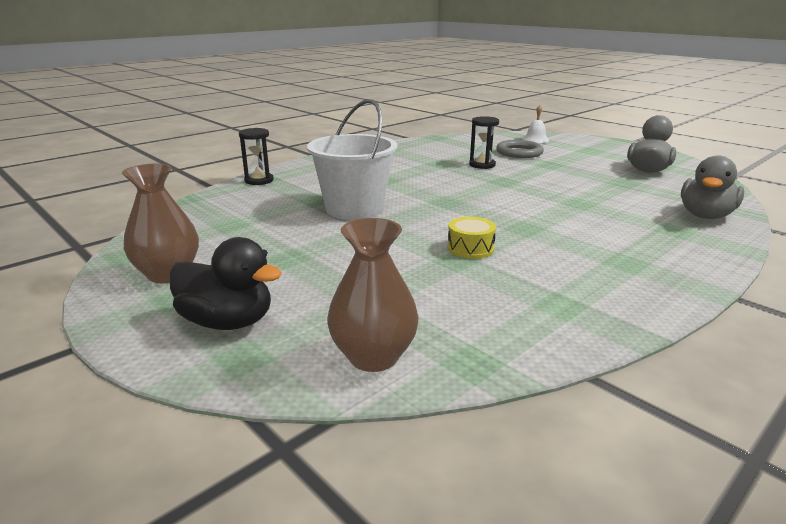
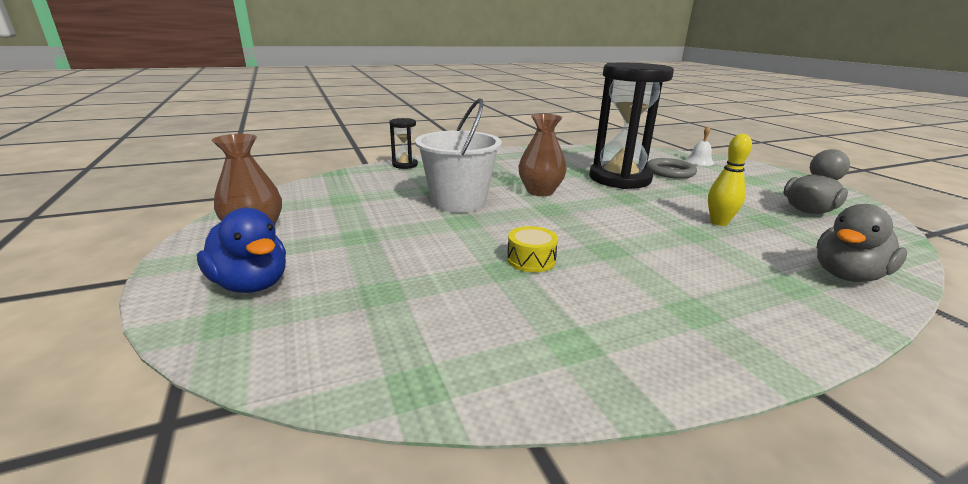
camera: 20 degrees right, 0 degrees up
(228, 322) = (251, 284): black duck -> blue duck
(373, 356) = (331, 351): brown vase -> brown vase (540, 191)
(482, 165) = (619, 179): black hourglass -> black hourglass, size x2.30
(591, 191) = (719, 222): none -> yellow bowling pin

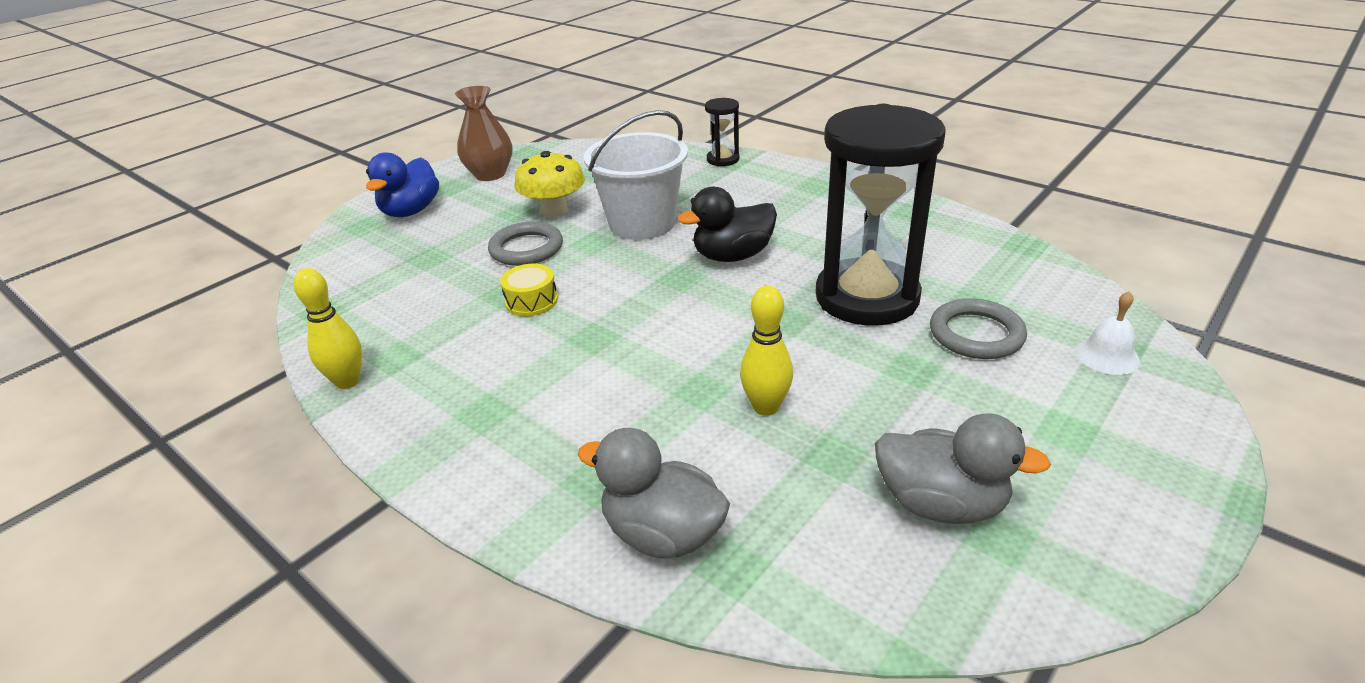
camera: 65 degrees right, 10 degrees up
(386, 222) = (554, 211): none -> yellow mushroom
(436, 245) = (526, 248): none -> grey ring
(540, 191) = (732, 256): brown vase -> black duck
(603, 385) = (347, 381): none -> yellow bowling pin

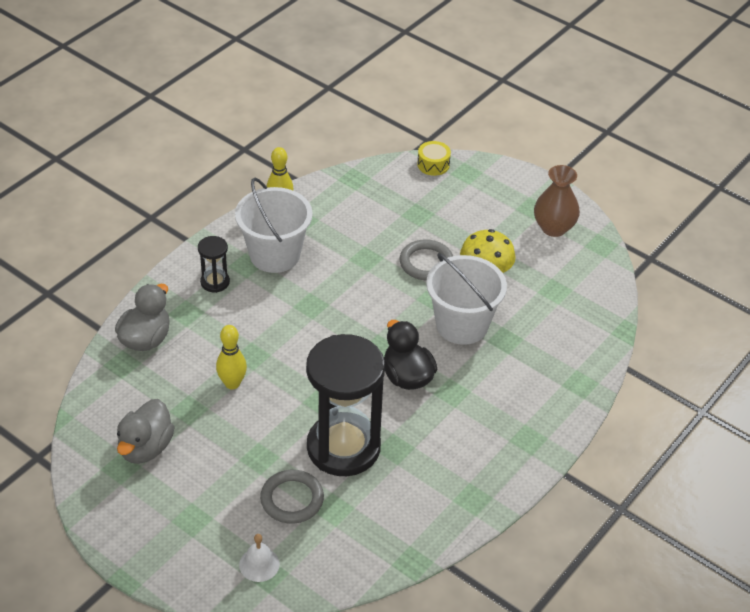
camera: 85 degrees right, 10 degrees up
(411, 211) = (488, 193): blue duck -> none
(469, 380) = (274, 255): none -> white bucket
(531, 301) = (356, 272): yellow drum -> yellow drum (433, 164)
(723, 159) = (584, 378): black hourglass -> black hourglass (215, 282)

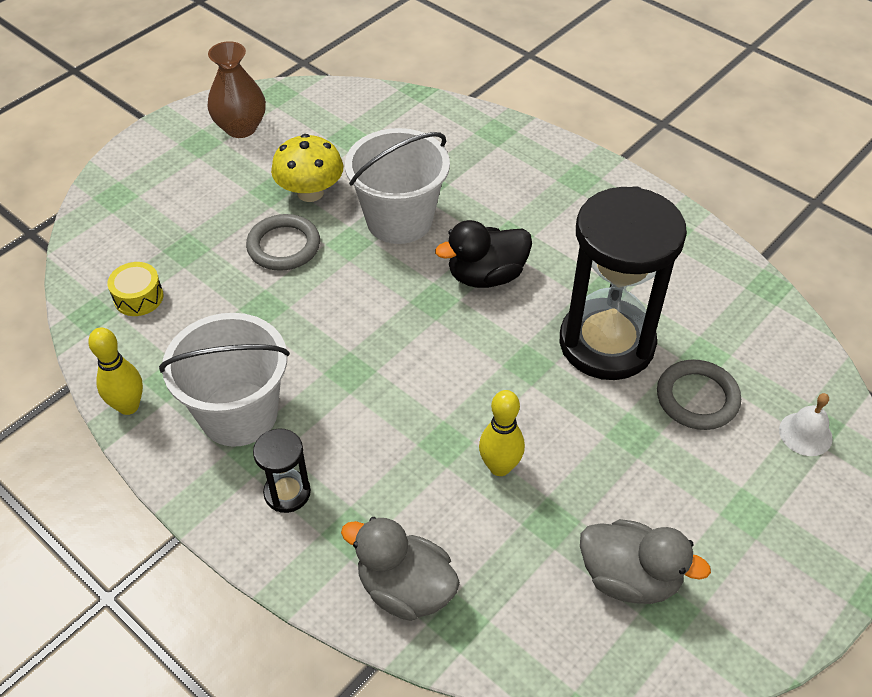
camera: 85 degrees left, 5 degrees up
(433, 164) = (88, 227): yellow drum -> yellow drum (138, 297)

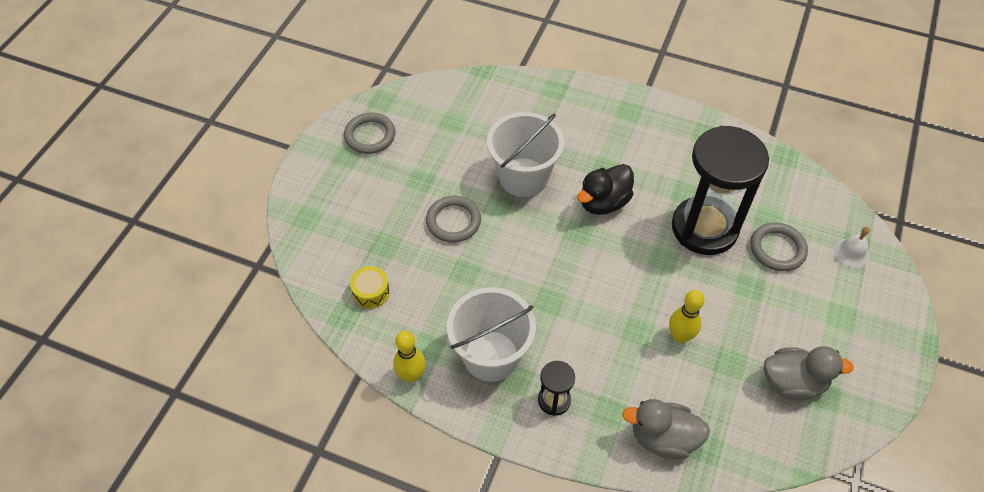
camera: 20 degrees left, 5 degrees up
(241, 128) = (370, 136): brown vase -> grey ring
(310, 192) = (449, 174): yellow mushroom -> none

